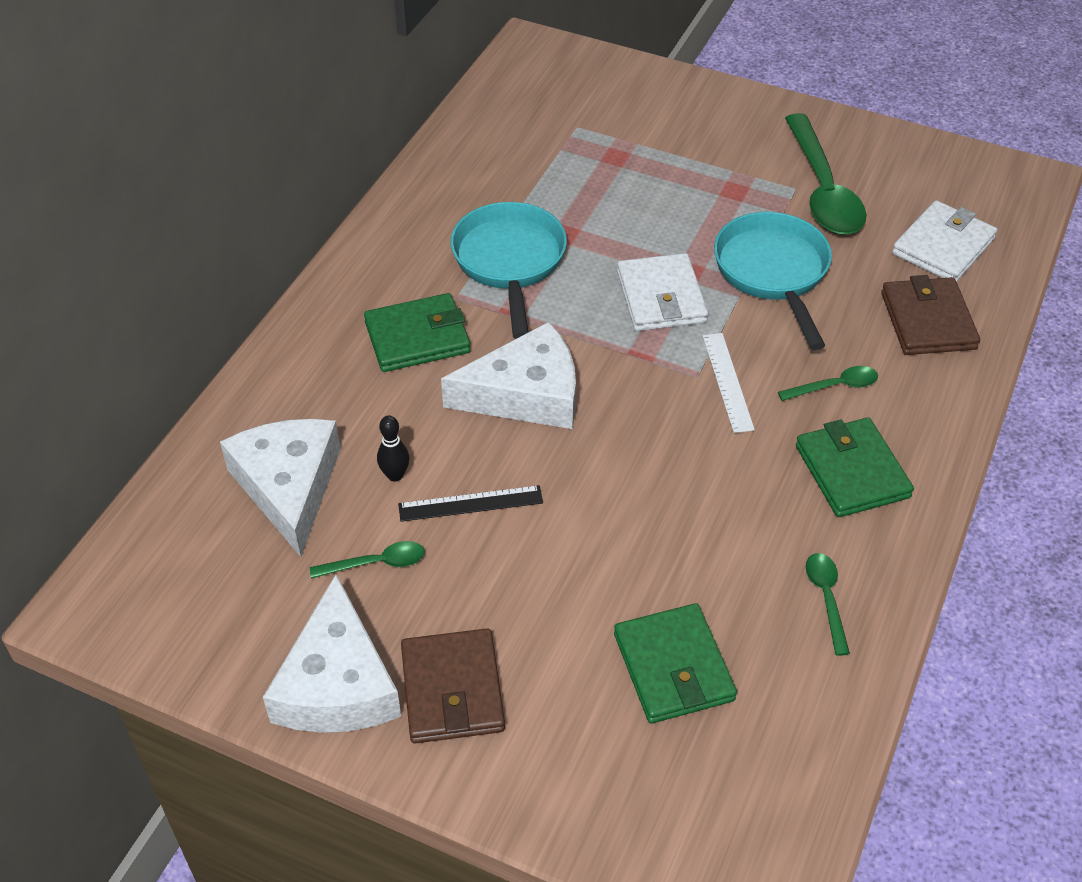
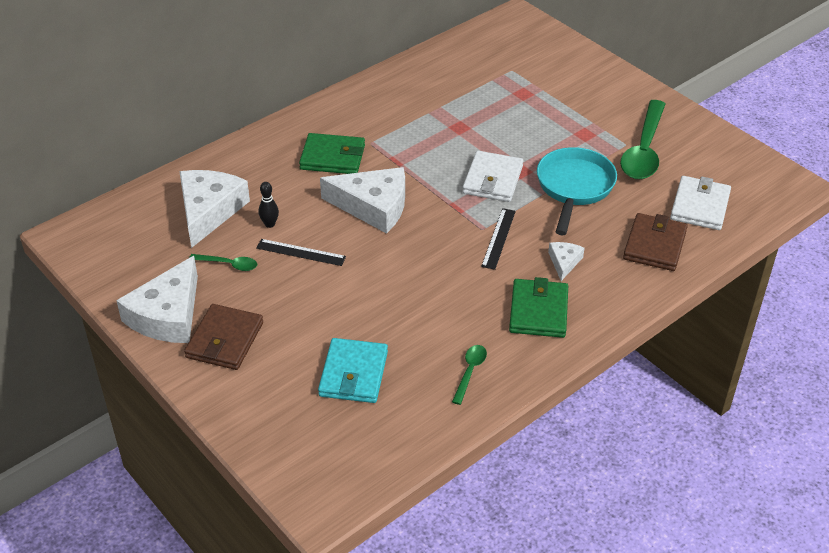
camera: 25 degrees right, 5 degrees down
(509, 262) = (415, 133): turquoise pan -> none
(673, 667) = (353, 374): green wallet -> turquoise wallet
(727, 382) = (498, 238): white ruler -> black ruler
(835, 386) = (564, 262): green spoon -> white cheese
(943, 246) = (699, 206): white wallet -> white wallet turned 45 degrees counterclockwise

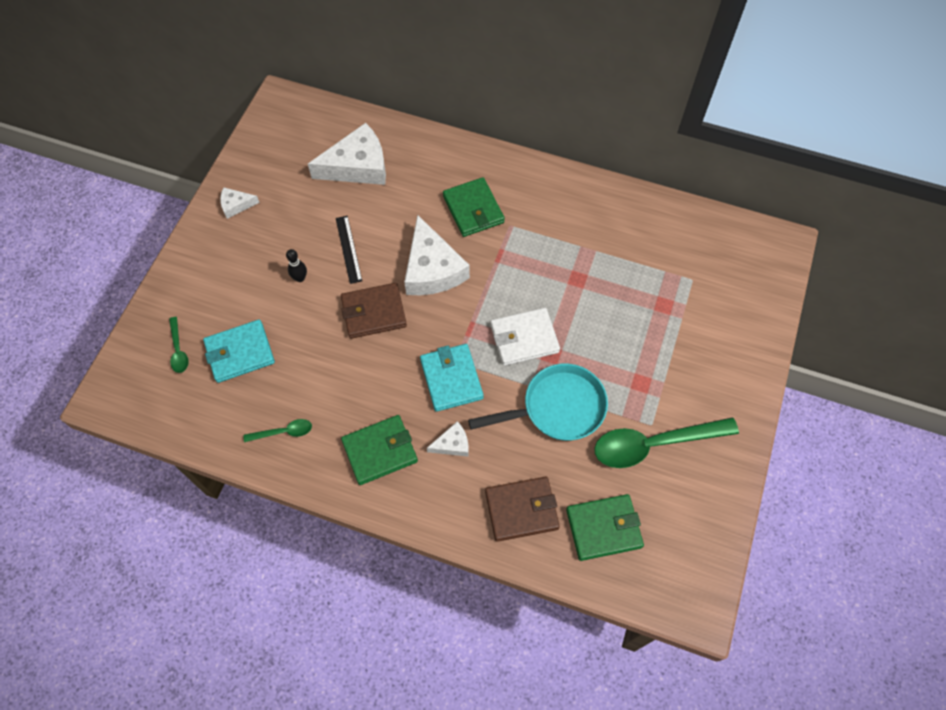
camera: 60 degrees right, 20 degrees up
(167, 315) = (236, 205): white cheese -> white cheese, size x0.48
(225, 340) = (230, 253): brown wallet -> brown wallet (374, 313)
(228, 264) = (308, 211): green spoon -> green spoon (178, 350)
(270, 224) = (367, 212): black bowling pin -> black bowling pin (300, 278)
(498, 238) = (451, 379): black ruler -> turquoise wallet
(699, 206) = (603, 528): white wallet -> green wallet

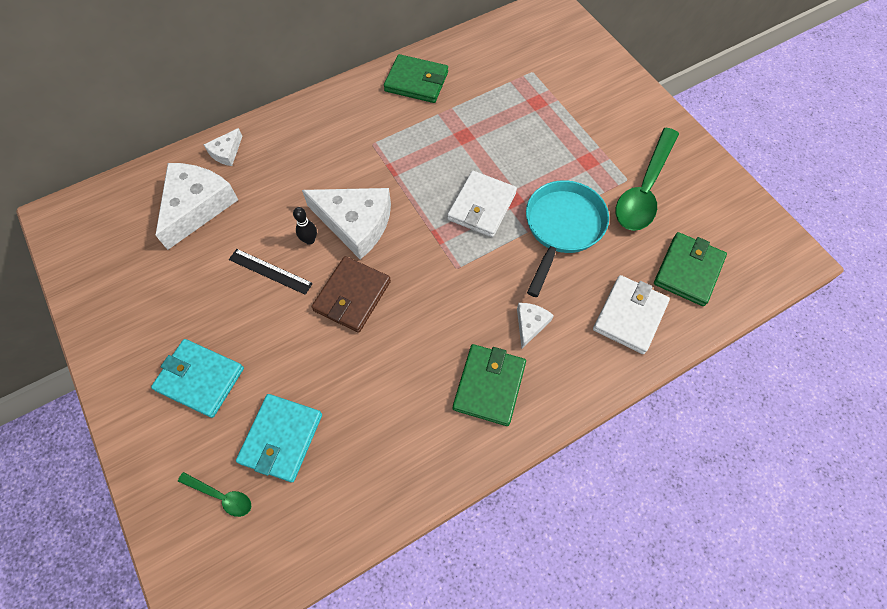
camera: 50 degrees left, 0 degrees up
(236, 205) = (122, 331): white cheese -> white cheese (226, 152)
(283, 432) = (399, 456): green spoon -> none
(300, 278) = (257, 330): black bowling pin -> black bowling pin (309, 240)
(451, 379) = (470, 282): turquoise wallet -> turquoise wallet (200, 379)
(473, 209) = (331, 156): green wallet -> green wallet (416, 82)
(521, 510) = (629, 316): brown wallet -> white wallet

